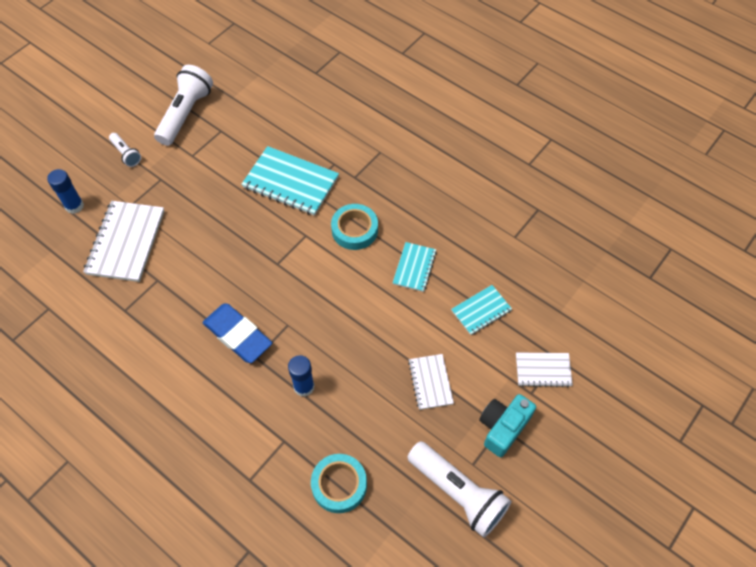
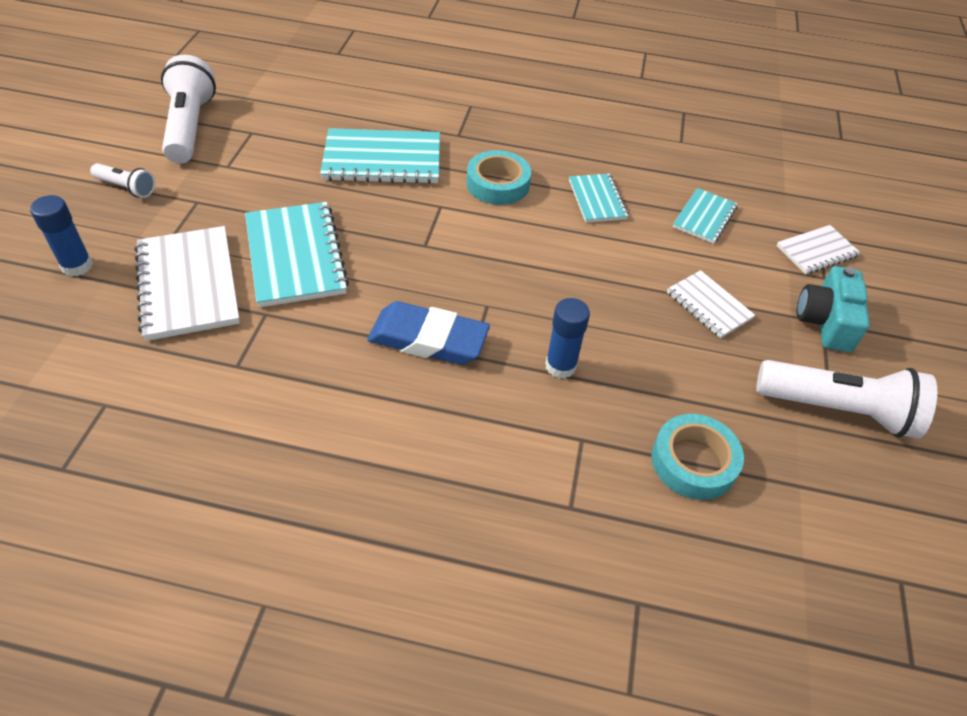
camera: 30 degrees left, 10 degrees down
(195, 243) = (296, 256): none -> turquoise notebook

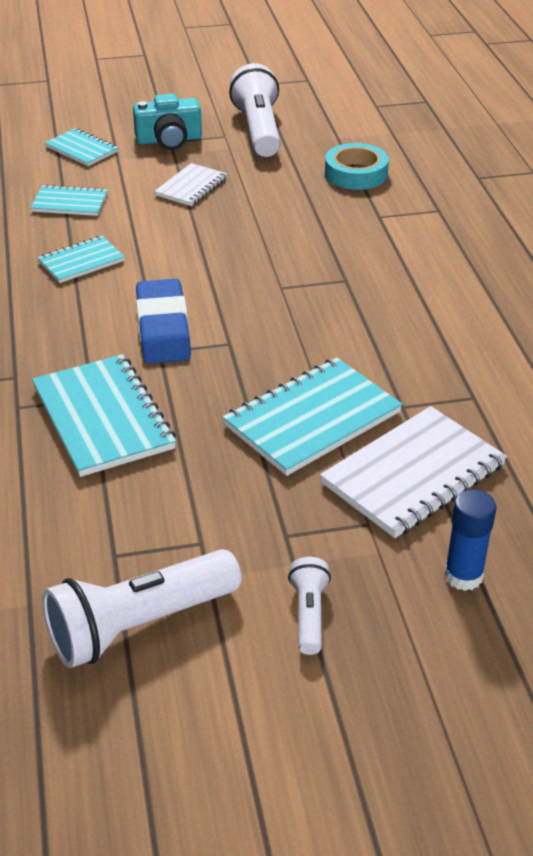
camera: 110 degrees left, 10 degrees down
(428, 339) = (348, 306): blue eraser -> blue eraser (163, 328)
(498, 184) = (95, 325): turquoise tape -> none
(560, 366) = (318, 238): blue glue stick -> none
(817, 251) = (82, 149): white notebook -> turquoise notebook

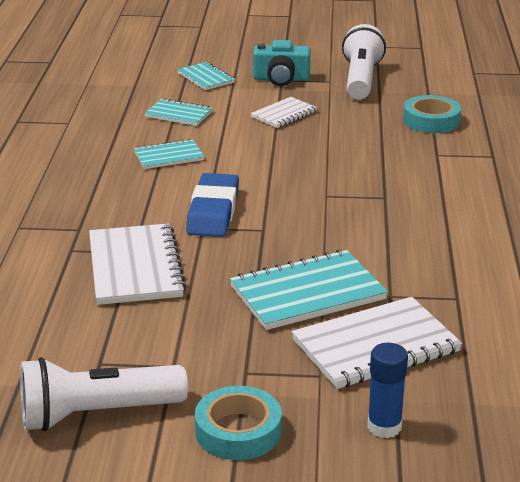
camera: 15 degrees right, 10 degrees down
(103, 418) = (135, 267): turquoise notebook -> white notebook
(309, 614) = (238, 431): white flashlight -> turquoise tape

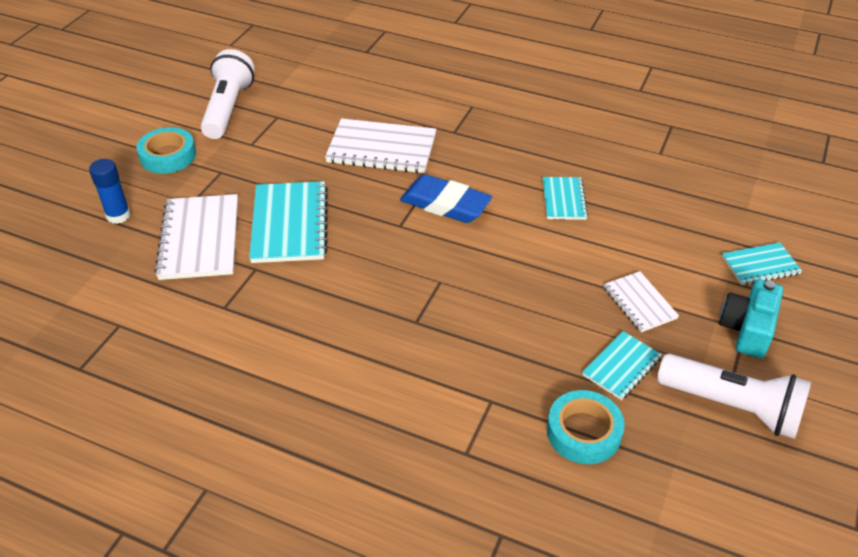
camera: 110 degrees right, 15 degrees up
(178, 114) = (660, 224): turquoise notebook -> turquoise notebook (621, 367)

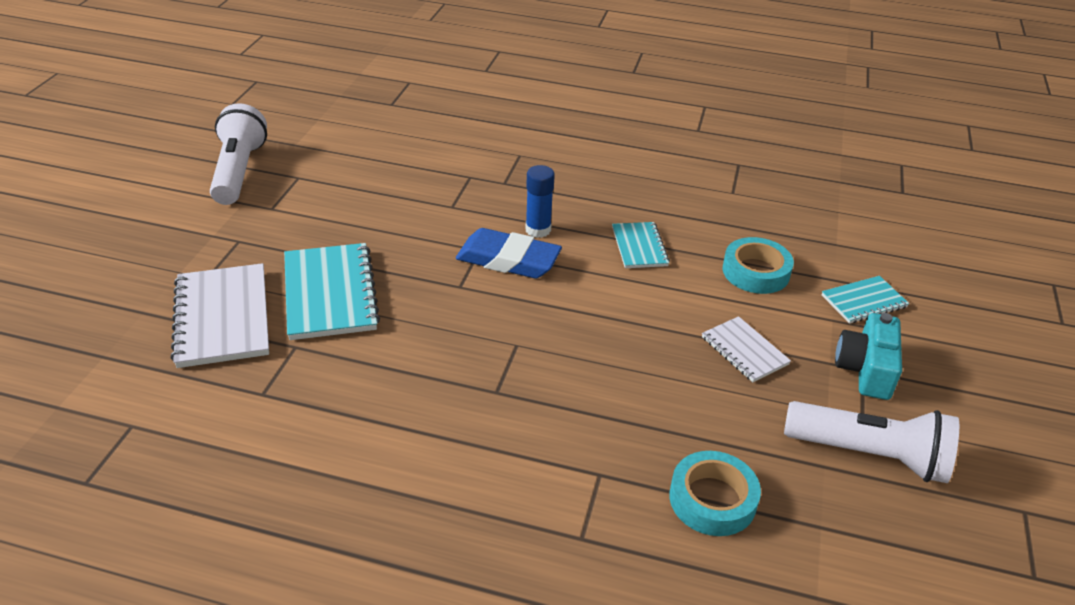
camera: 10 degrees left, 5 degrees down
(118, 215) = (117, 298): blue glue stick -> blue glue stick (538, 230)
(168, 156) = (172, 227): turquoise tape -> turquoise tape (756, 272)
(381, 149) = (425, 205): white notebook -> none
(621, 367) = (739, 422): turquoise notebook -> none

